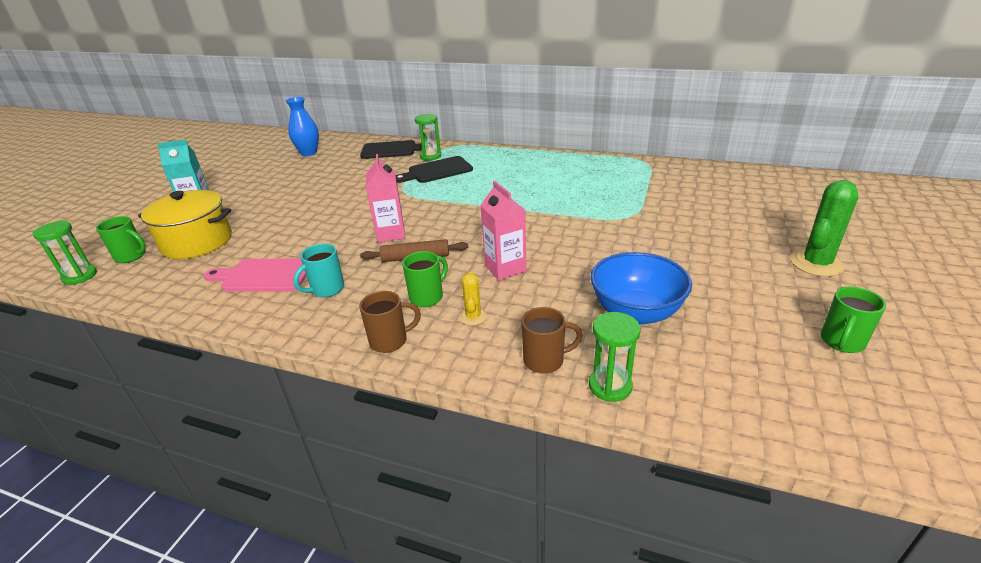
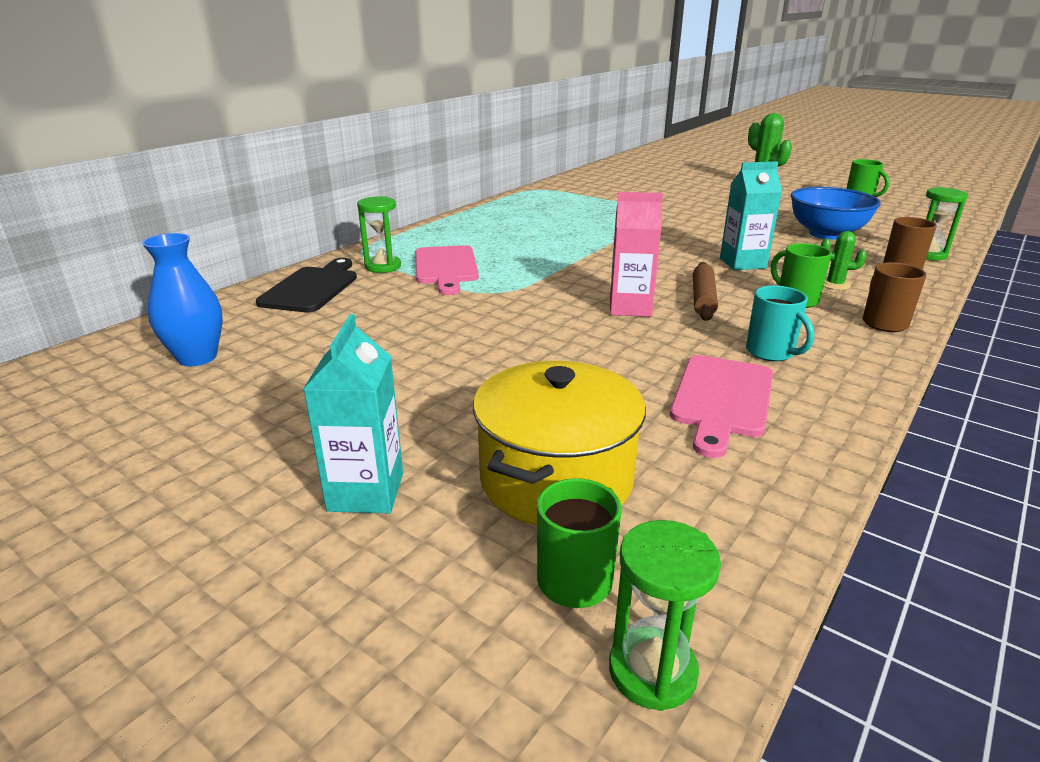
camera: 75 degrees left, 5 degrees down
(437, 171) = (446, 267): black cutting board -> pink cutting board
(473, 317) = (834, 284): yellow cactus -> green cactus
(505, 268) = (742, 263): pink carton -> turquoise carton

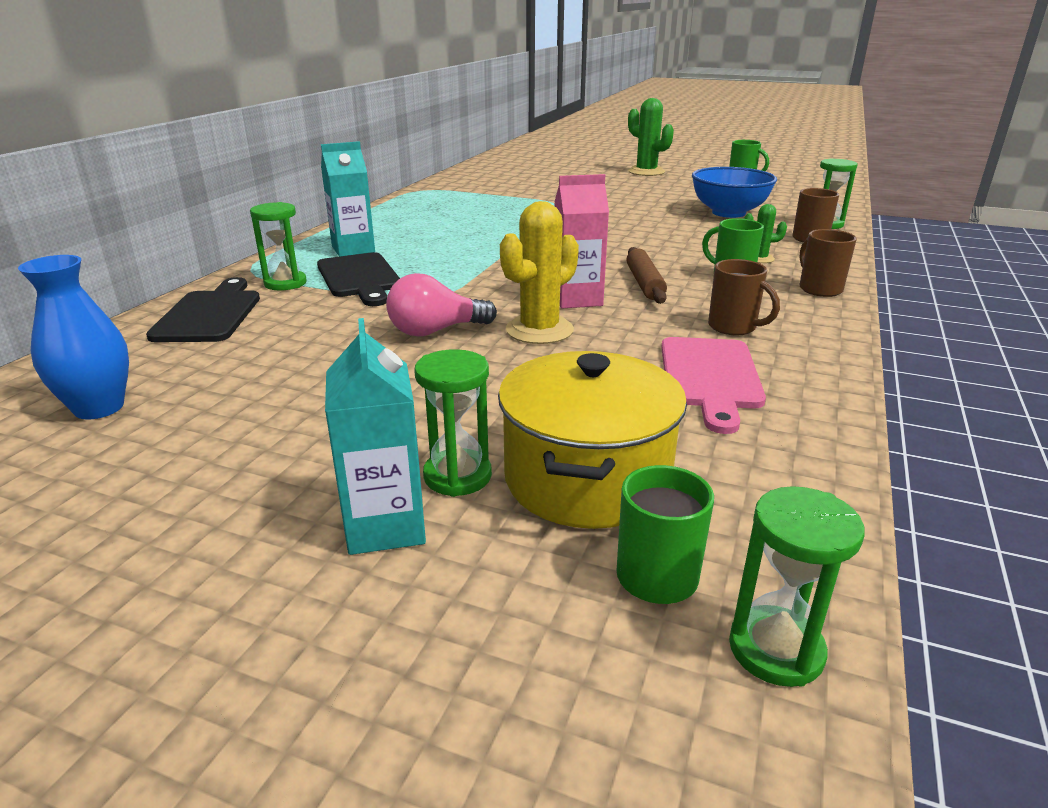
camera: 15 degrees left, 0 degrees up
(445, 458) = (457, 476): none -> green hourglass
(446, 267) = (360, 278): pink cutting board -> black cutting board
(488, 324) = (435, 331): none -> pink light bulb
(580, 333) = (539, 330): none -> yellow cactus
(742, 263) = (665, 246): turquoise carton -> turquoise carton (353, 249)
(771, 353) = (734, 327): turquoise mug -> brown mug

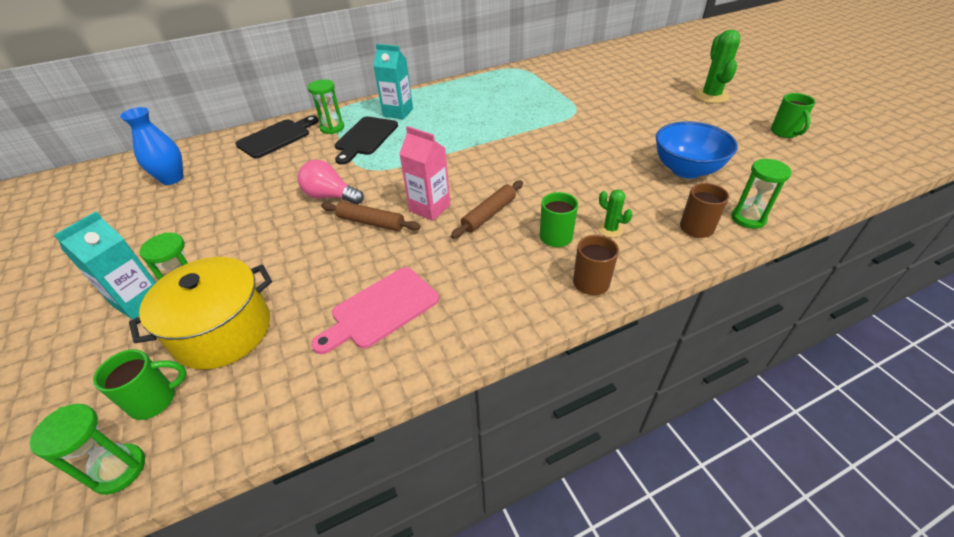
camera: 45 degrees right, 15 degrees up
(539, 330) = (371, 222): yellow cactus -> brown rolling pin
(734, 327) = (466, 281): brown mug -> none

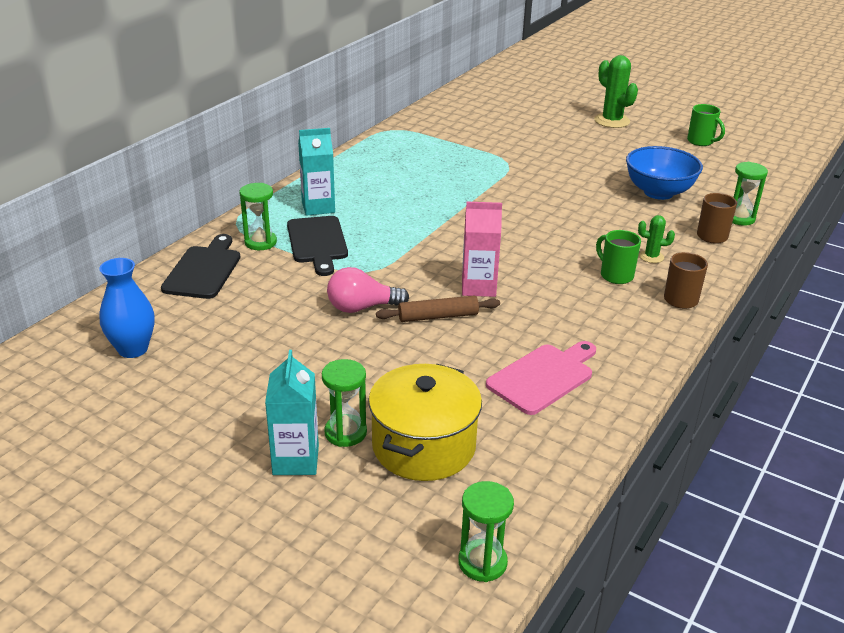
camera: 35 degrees left, 10 degrees down
(155, 400) = (439, 513): green mug -> none
(381, 309) = (543, 377): pink cutting board -> pink cutting board turned 150 degrees counterclockwise
(489, 214) = (539, 275): brown rolling pin -> none

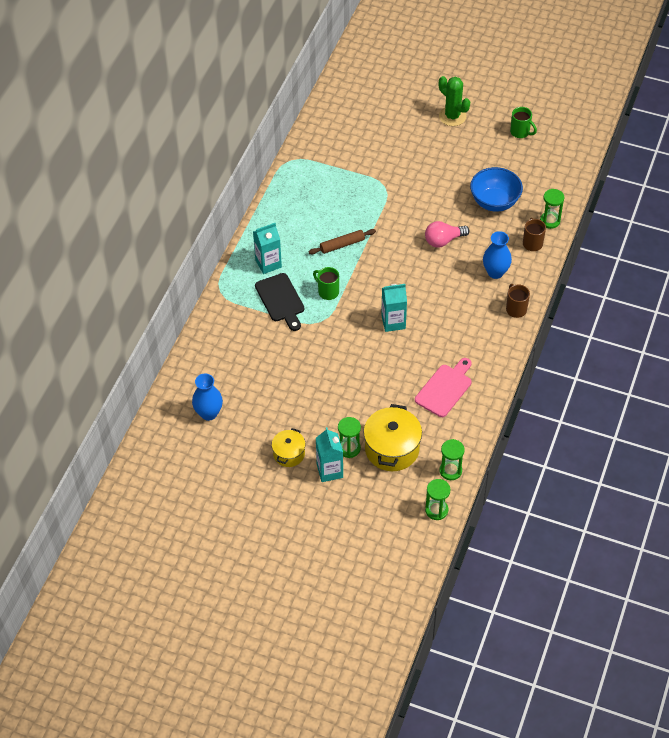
camera: 10 degrees left, 20 degrees up
(203, 270) = (219, 340): black cutting board -> none
(234, 423) = (289, 454): none -> yellow pot
(260, 242) = (244, 307): green hourglass -> green hourglass (450, 471)
(362, 307) = (328, 354): pink light bulb -> pink light bulb (443, 240)
(438, 316) = (375, 352): brown rolling pin -> brown rolling pin (342, 245)
(478, 287) = (393, 322): pink carton -> turquoise carton
(615, 275) = (475, 295): green mug -> green mug (327, 292)
(651, 257) = (495, 272): green cactus -> blue vase

